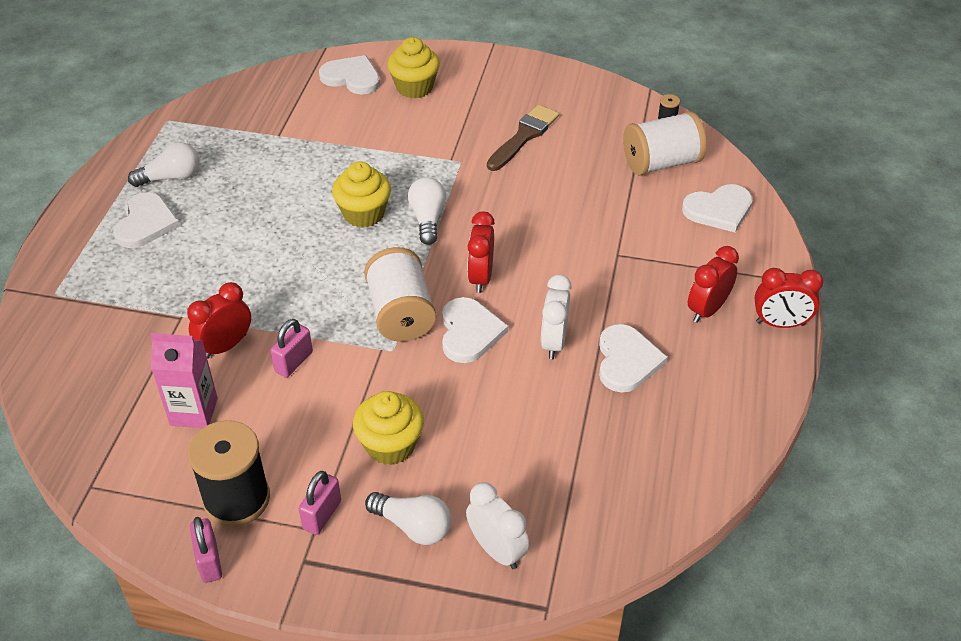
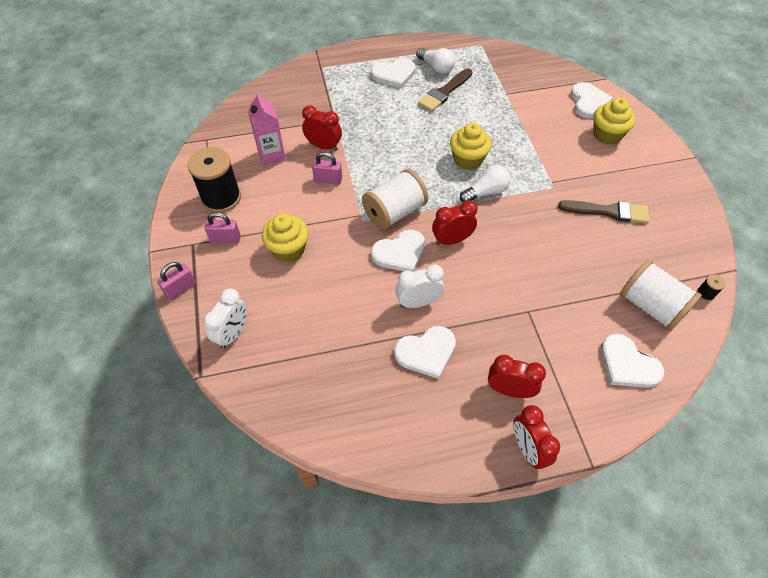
camera: 65 degrees right, 10 degrees up
(209, 561) = (177, 205): pink padlock -> pink padlock (180, 289)
(226, 188) = (444, 92): none -> brown brush
(413, 526) = (234, 284): white light bulb -> none

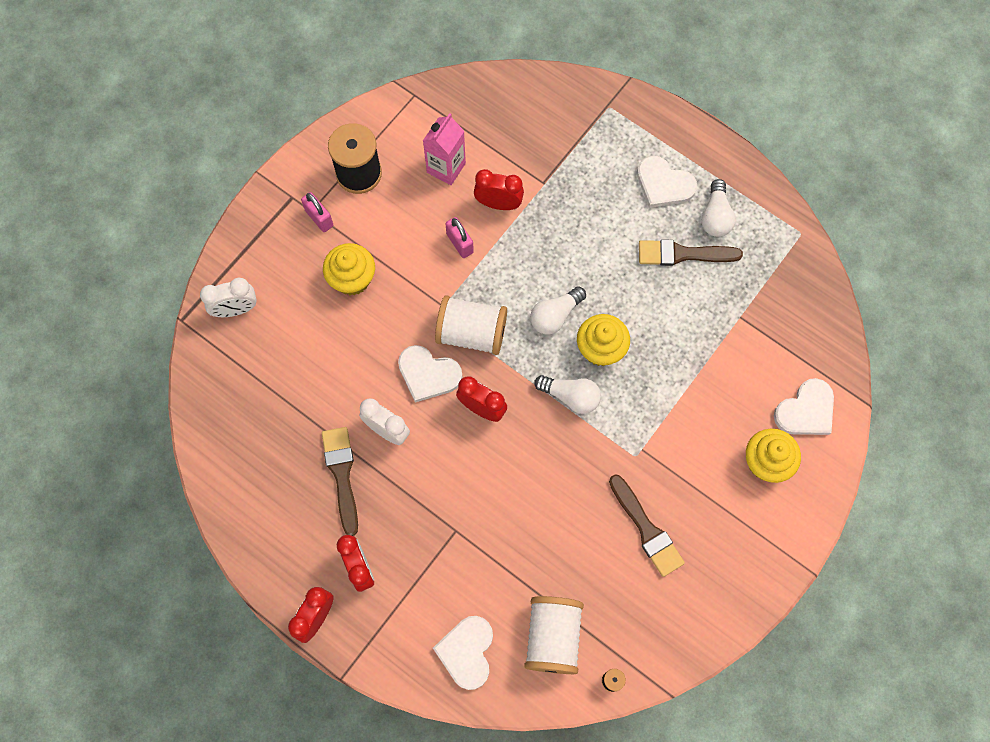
camera: 50 degrees right, 15 degrees up
(180, 289) = (242, 231): pink padlock -> none
(324, 146) = (498, 204): red clock -> red clock turned 60 degrees counterclockwise
(425, 166) = (555, 315): none -> white light bulb
(426, 352) = (342, 475): white heart -> brown brush

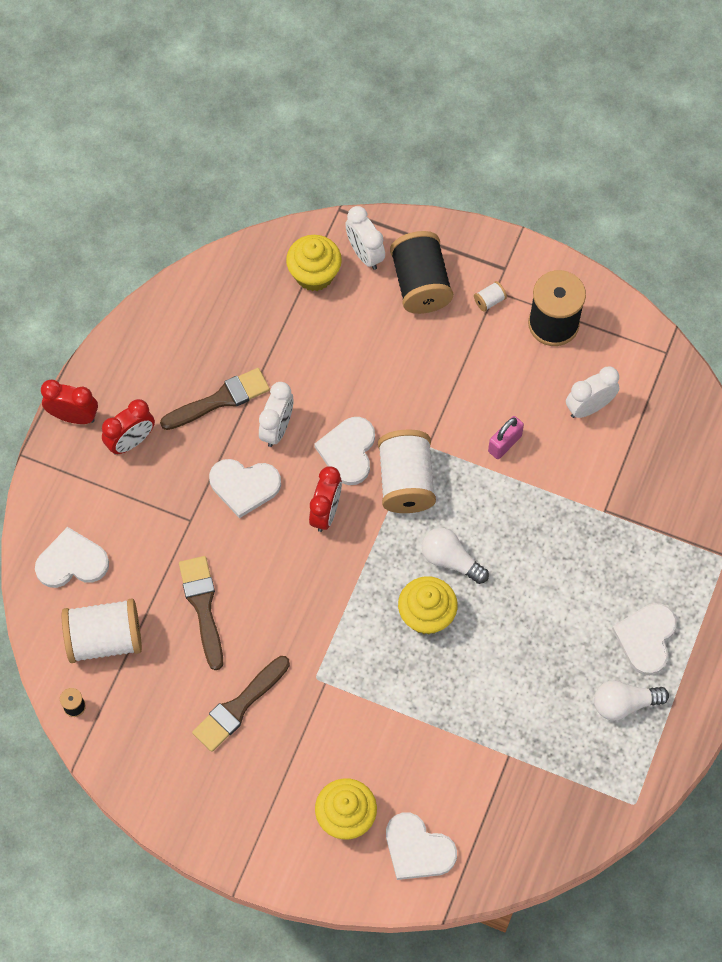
camera: 75 degrees right, 5 degrees down
(283, 270) = (420, 284): none -> black spool
(319, 218) = (489, 301): pink padlock -> white spool
(352, 279) = (431, 351): yellow cupcake -> yellow cupcake (314, 274)
(435, 473) = (244, 486): none -> white heart
(446, 168) = (589, 407): pink carton -> white clock
(498, 204) = (564, 470): red clock -> none
(570, 396) = (363, 597): white light bulb -> none
(683, 254) = (566, 677): brown brush -> brown brush (203, 607)

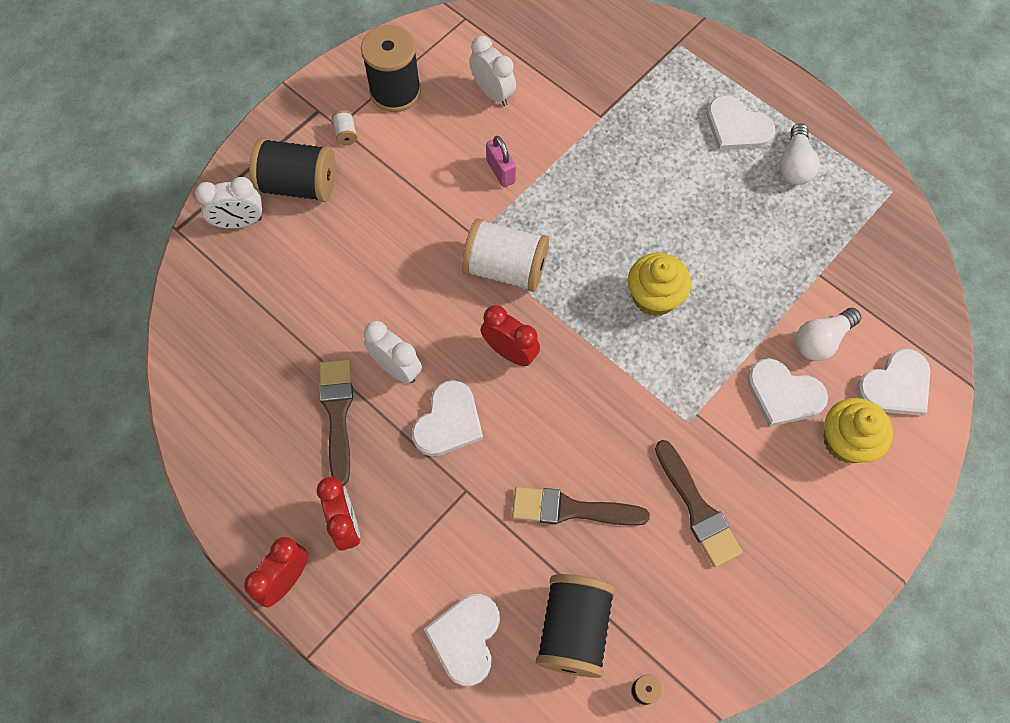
camera: 70 degrees left, 0 degrees up
(104, 639) = (573, 630): white spool -> black spool
(314, 274) = (238, 275): yellow cupcake -> none
(348, 451) = (451, 309): white heart -> white heart (783, 394)
(451, 560) = (603, 257): white light bulb -> white light bulb (821, 340)
(589, 407) = (493, 93): white clock -> white clock turned 150 degrees clockwise

